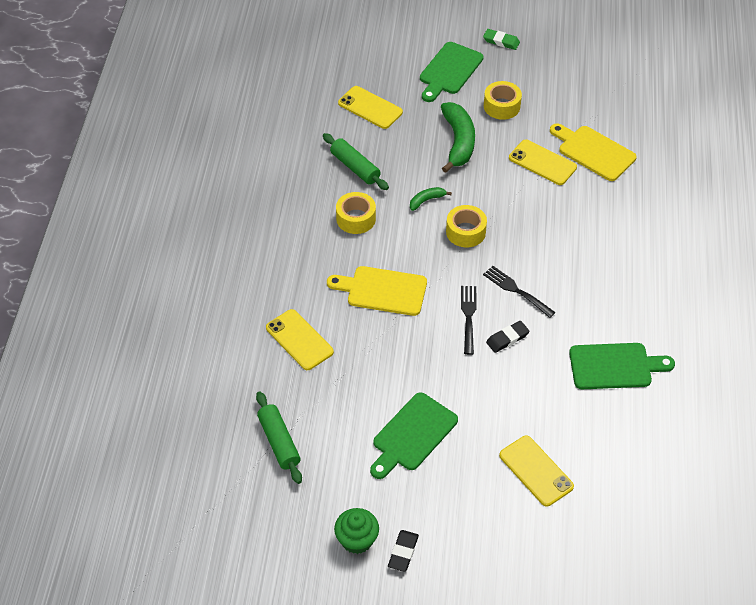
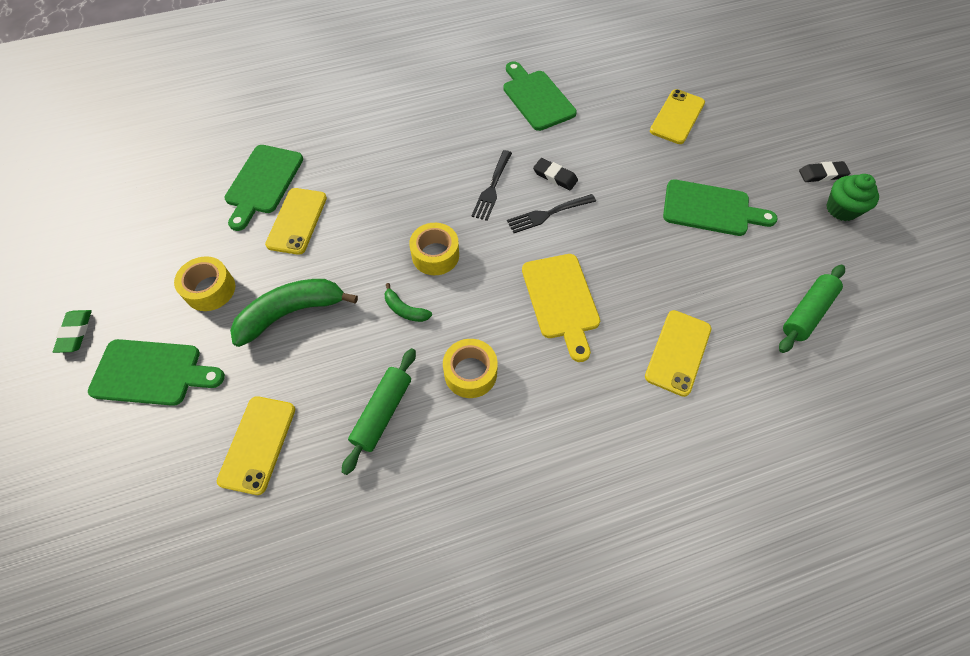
camera: 115 degrees left, 10 degrees up
(594, 152) = (263, 182): yellow cutting board -> green cutting board

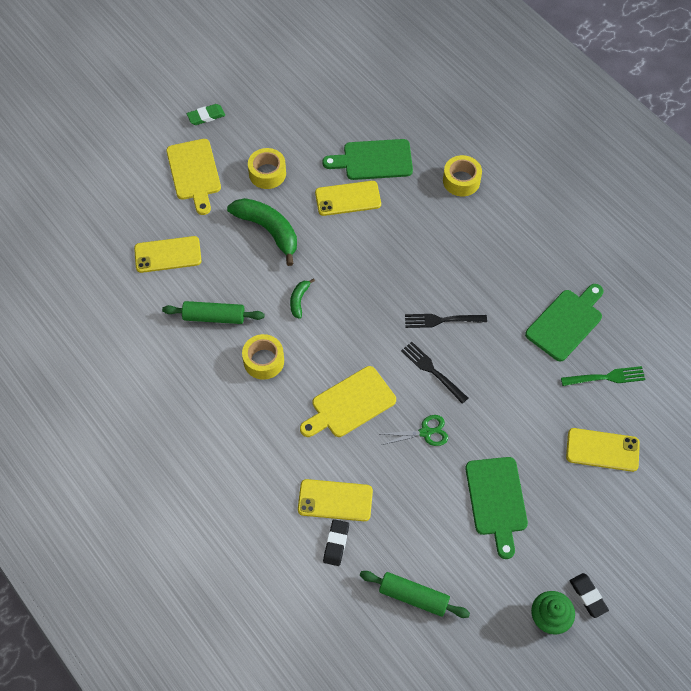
camera: 70 degrees right, 0 degrees up
(151, 373) = (194, 173): green cutting board -> yellow cutting board
(435, 255) = (356, 303): yellow tape -> yellow tape (461, 181)
(555, 176) = (476, 364): black eraser -> black eraser (336, 543)
(604, 91) = (606, 377): none -> green fork
(618, 242) = (426, 432): none -> green scissors

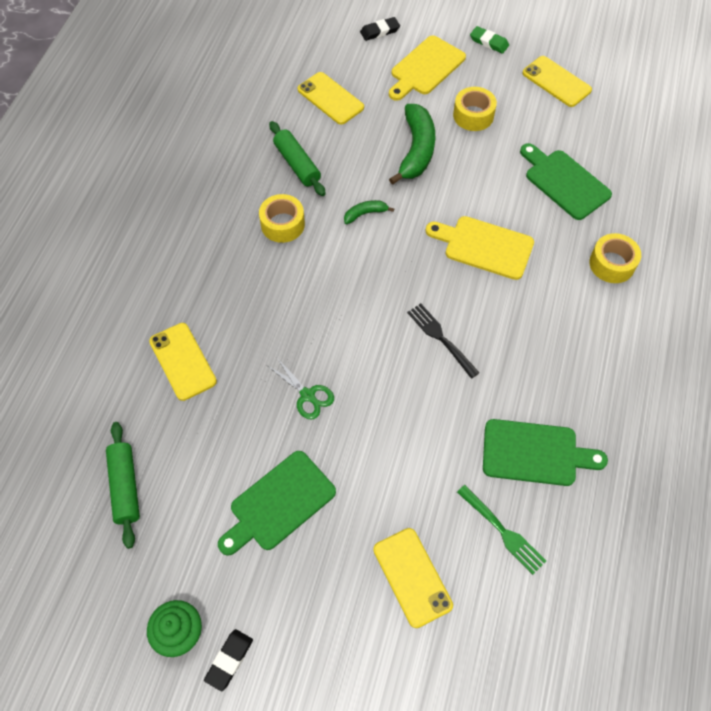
camera: 55 degrees right, 0 degrees up
(336, 543) = (139, 388): black eraser -> black eraser (380, 31)
(348, 198) = (504, 187): yellow phone -> yellow phone (556, 82)
(350, 404) = (290, 315): yellow cutting board -> yellow cutting board (484, 246)
(433, 371) = (379, 363): black fork -> none

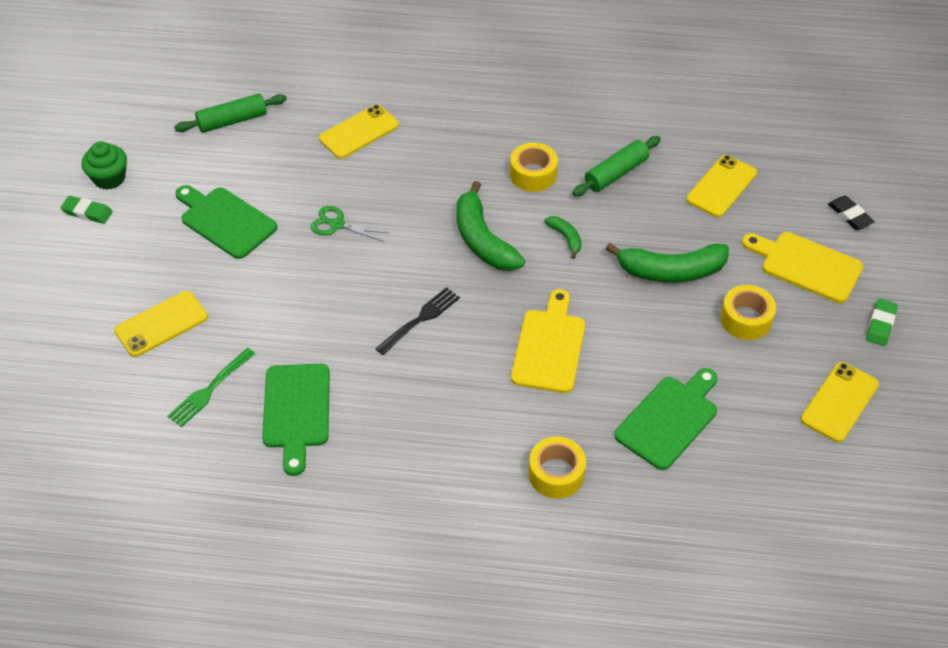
camera: 80 degrees right, 10 degrees down
(229, 660) = (87, 212): black eraser -> green eraser
(308, 396) = (336, 224): green scissors -> green scissors turned 75 degrees clockwise
(354, 276) = (482, 240): none -> green banana

